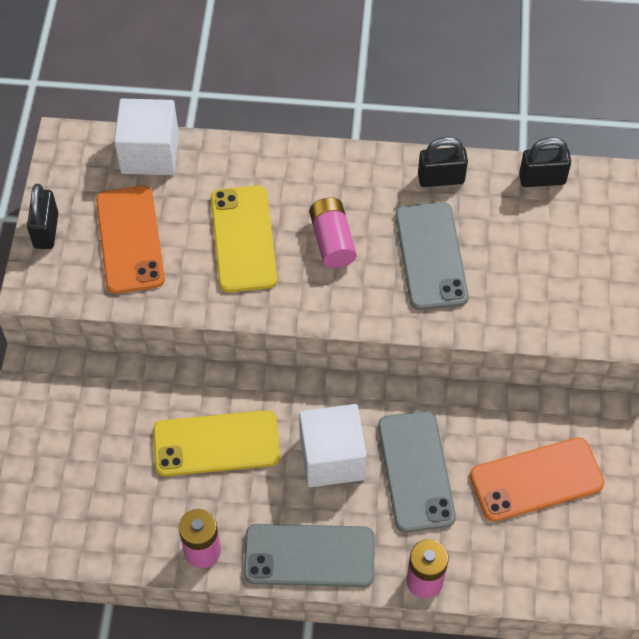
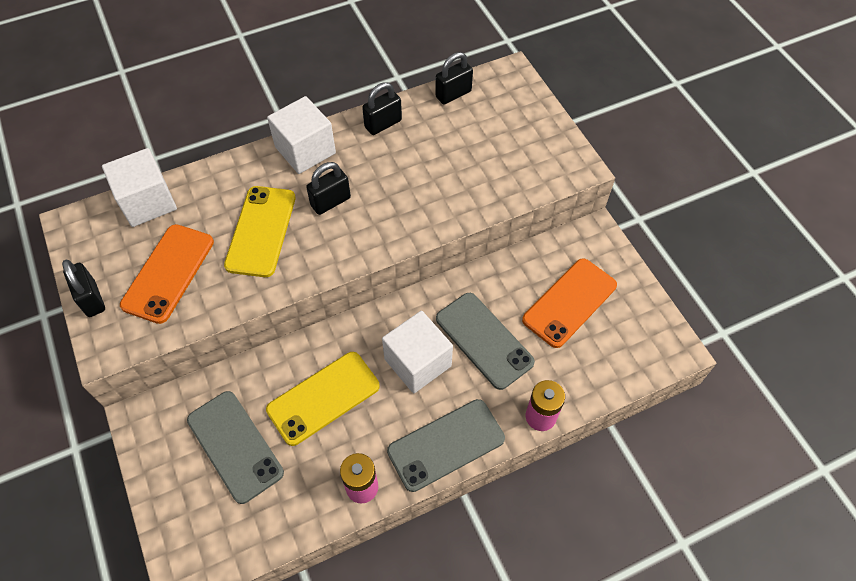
camera: 30 degrees left, 0 degrees up
(130, 239) = (168, 273): orange phone -> orange phone turned 60 degrees clockwise
(243, 239) = (261, 231): yellow phone -> yellow phone turned 45 degrees clockwise
(332, 241) = (330, 202): pink battery -> black padlock
(339, 170) = (305, 150): none -> white cube
(431, 256) = (410, 179): grey phone -> grey phone (235, 446)

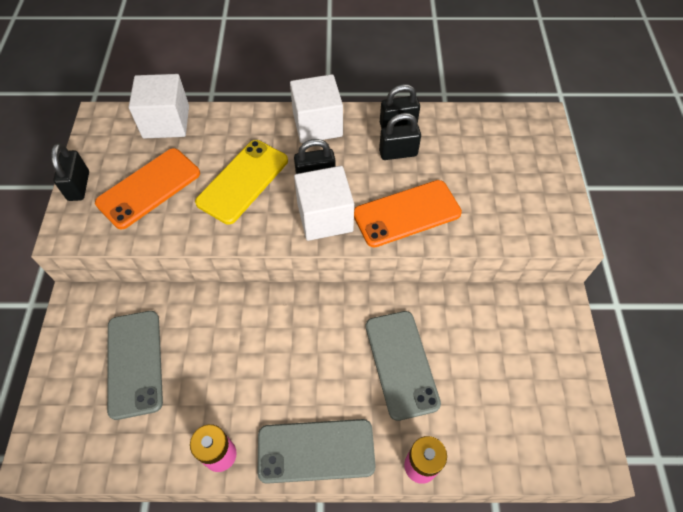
camera: 25 degrees right, 0 degrees up
(323, 398) = (230, 354): yellow phone -> none
(417, 362) = (329, 358): white cube -> white cube (325, 217)
(453, 94) = (476, 120): black padlock -> black padlock (398, 153)
(569, 303) = (503, 363): orange phone -> orange phone (407, 214)

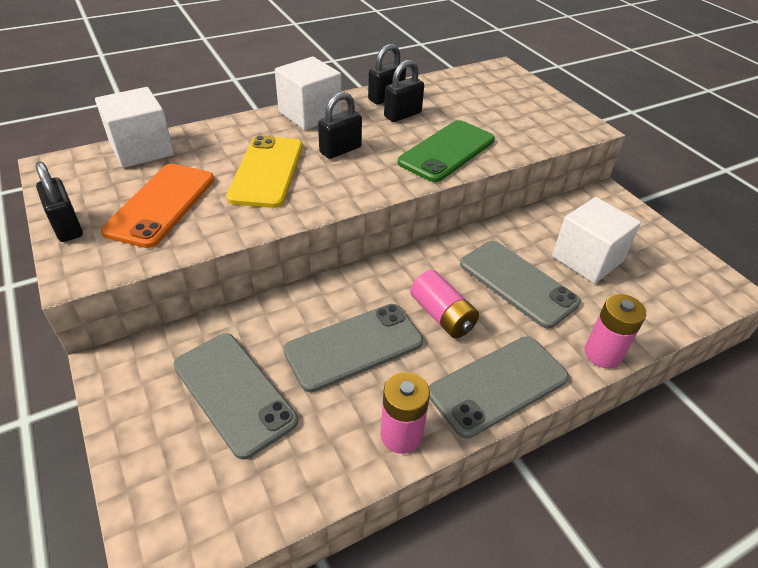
camera: 30 degrees left, 15 degrees down
(235, 363) = (354, 346): none -> grey phone
(317, 366) = (442, 315): none -> pink battery
(325, 217) = (373, 174): white cube -> white cube (587, 259)
(407, 214) = (447, 151): orange phone -> green phone

